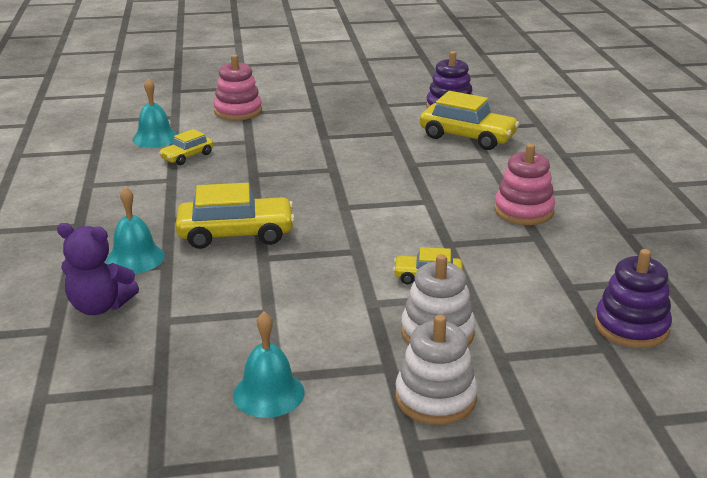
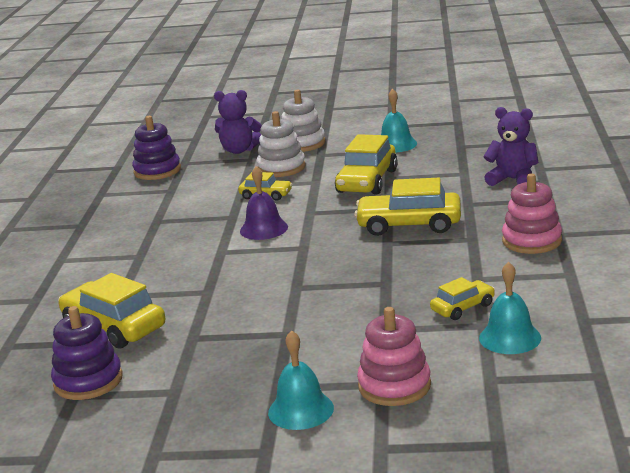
camera: 165 degrees left, 5 degrees down
(135, 258) = (495, 208): turquoise bell -> turquoise bell (301, 410)
(299, 303) = (367, 181): none -> yellow car
(399, 227) = (264, 229): none -> purple bell
(523, 211) = (144, 241): pink stacking toy -> pink stacking toy (531, 241)
(538, 380) = (239, 150): none -> purple teddy bear

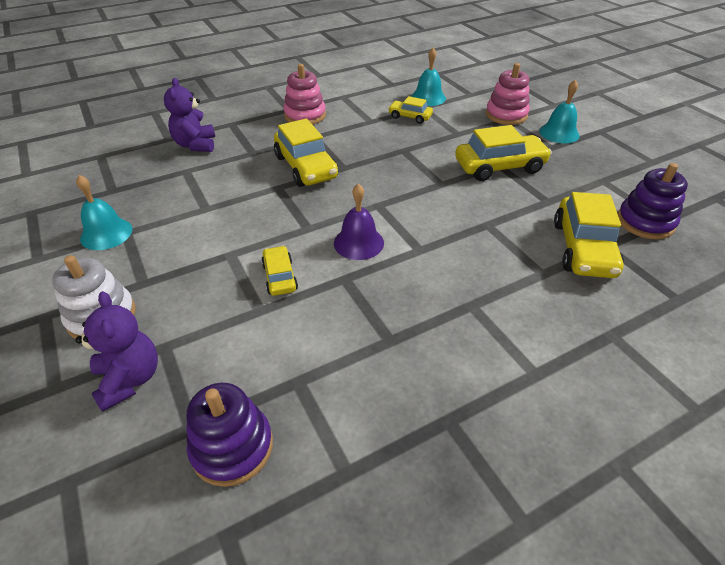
camera: 125 degrees left, 20 degrees up
(281, 168) = (194, 300): white stacking toy -> none
(367, 181) = (219, 219): yellow car -> yellow car (499, 167)

